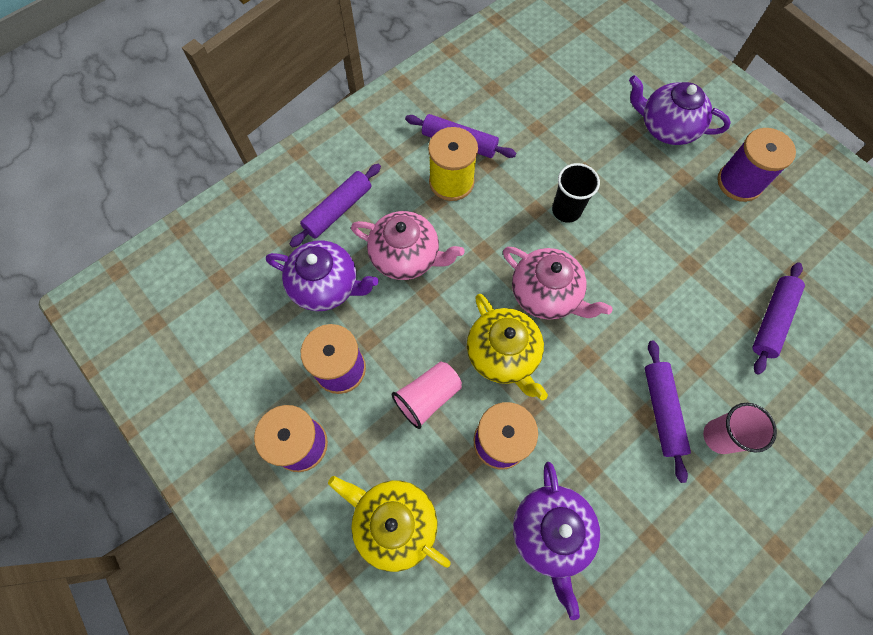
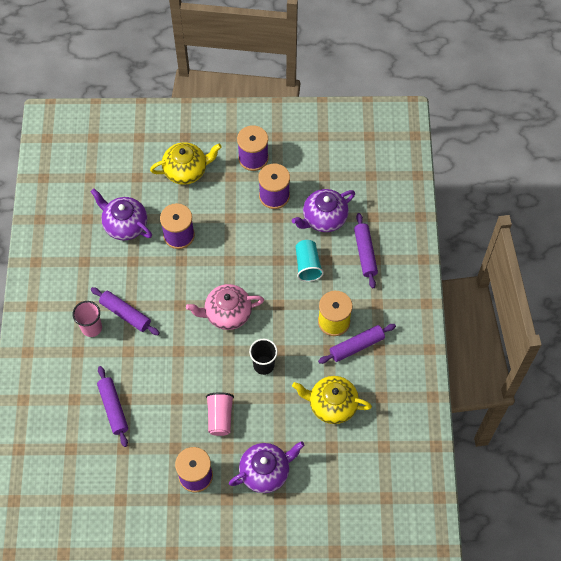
camera: 130 degrees right, 5 degrees down
(406, 256) = (307, 265): pink teapot -> turquoise cup
(428, 397) = (226, 221): pink cup -> pink cup (220, 417)
(503, 354) = (216, 268): yellow teapot -> yellow teapot (332, 405)

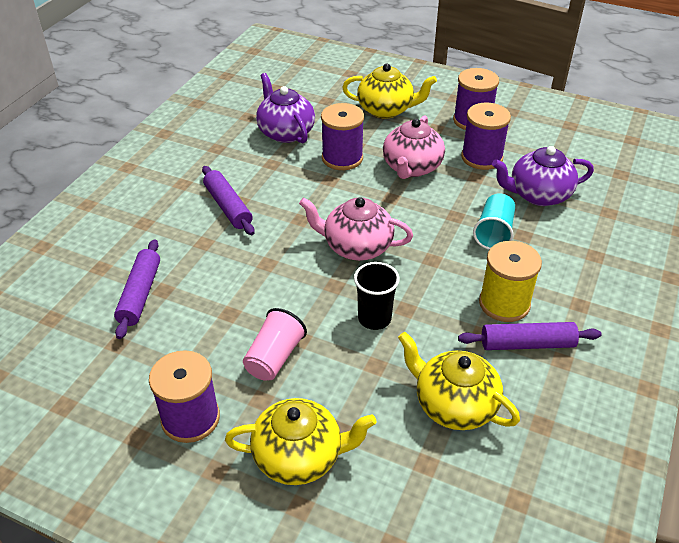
camera: 25 degrees right, 20 degrees down
(91, 328) = (178, 206): pink cup -> none
(231, 225) = (411, 167): none -> pink teapot
(265, 471) = (299, 456): purple teapot -> yellow teapot
(365, 253) = (583, 245): purple rolling pin -> none

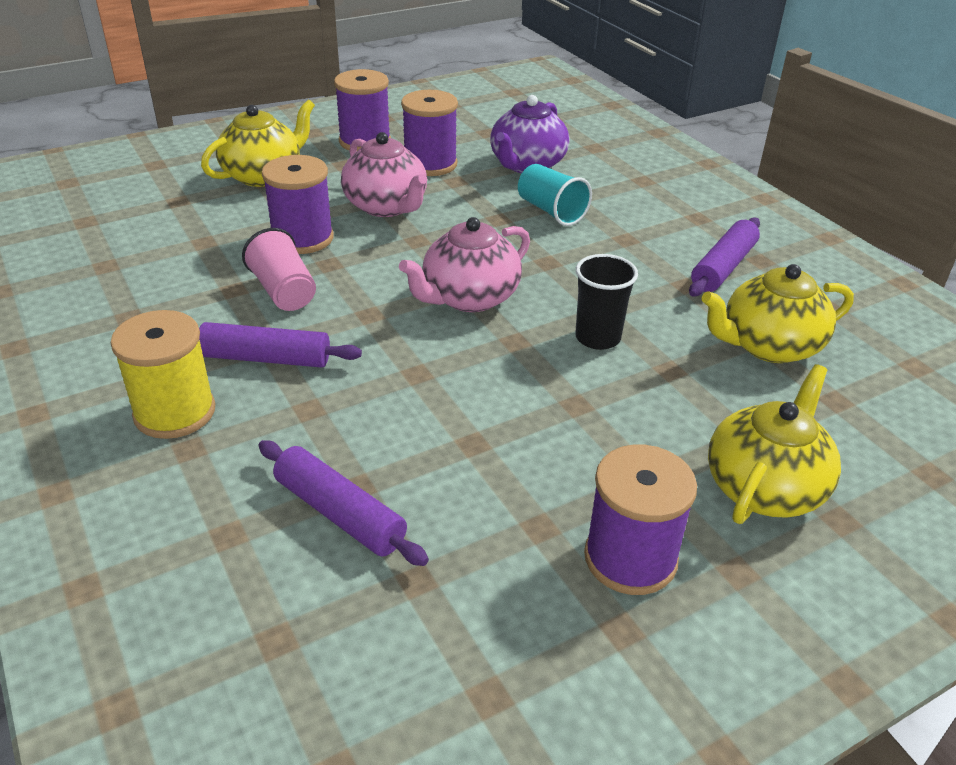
camera: 55 degrees left, 5 degrees down
(274, 357) = (588, 438): pink cup -> pink cup (283, 291)
(285, 132) = (189, 253): purple teapot -> none
(504, 303) = (657, 253): yellow spool -> yellow spool (175, 412)

